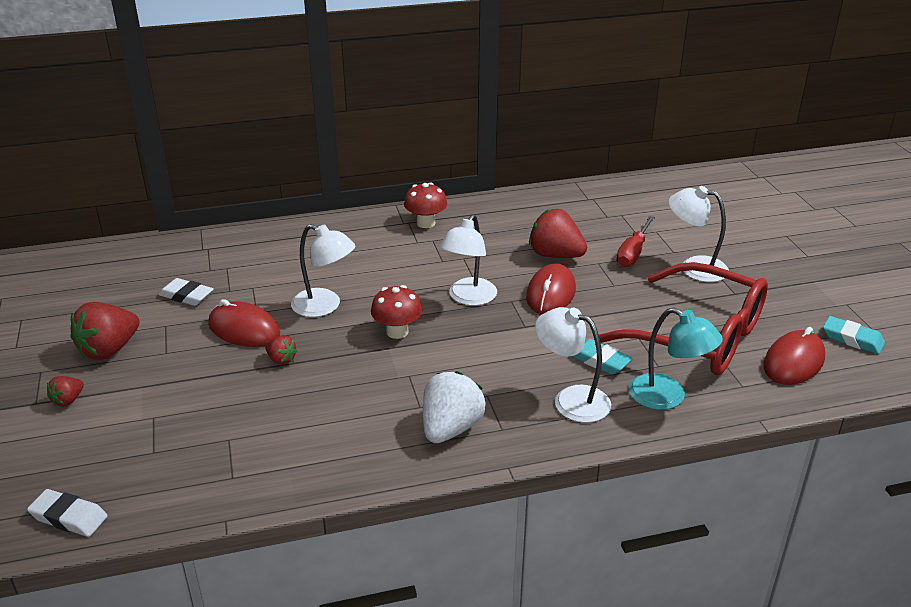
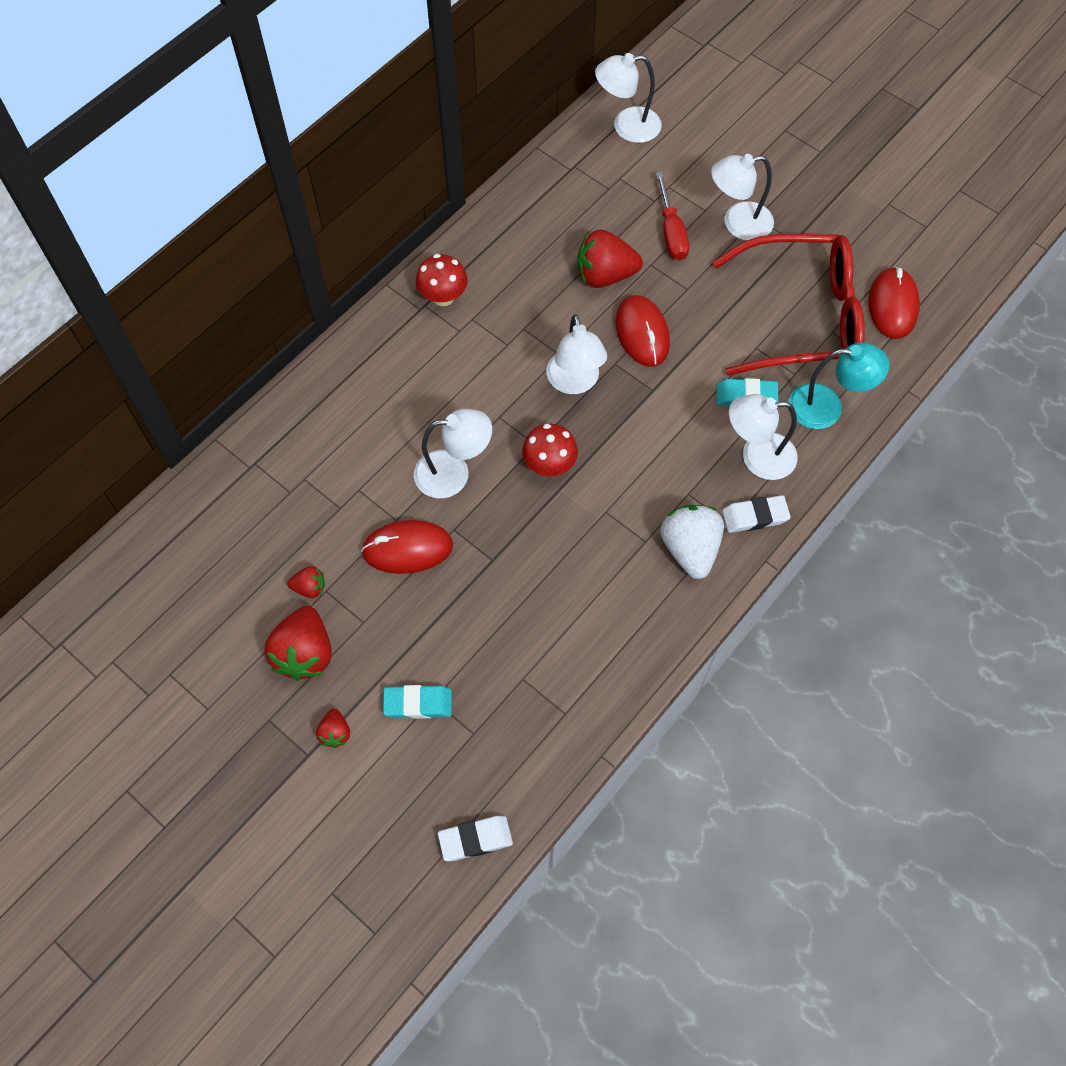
camera: 35 degrees left, 30 degrees up
(186, 296) = (305, 541): white eraser -> white eraser (755, 516)
(281, 360) = (479, 563): red strawberry -> red strawberry (309, 588)
(654, 194) = (626, 126): none -> white lamp
(852, 339) = (918, 249): turquoise eraser -> turquoise eraser (418, 703)

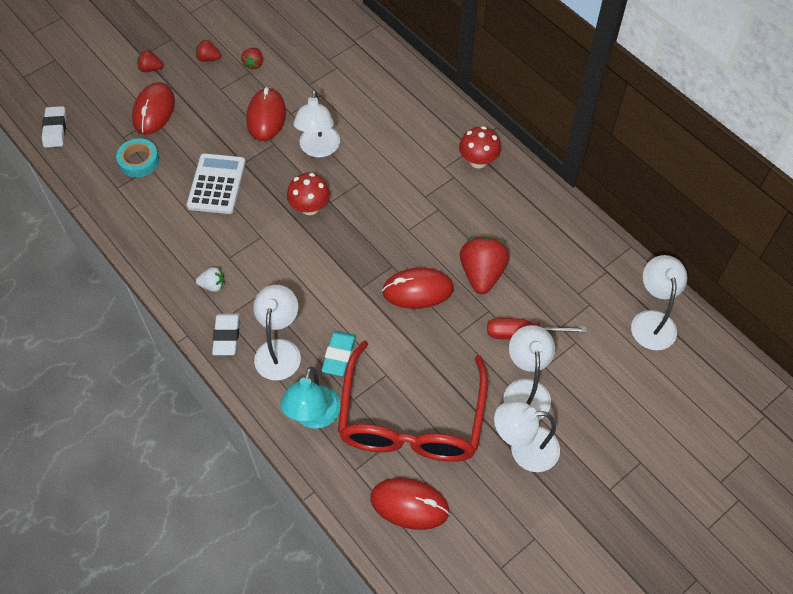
camera: 100 degrees right, 5 degrees down
(305, 653) = (208, 58): red strawberry -> red strawberry, size x0.50
(418, 703) = (154, 111): turquoise eraser -> red mouse
(513, 697) = (139, 161): none -> turquoise tape
(534, 584) = (216, 184): none -> white calculator
(574, 382) = (379, 235): white lamp -> white lamp (524, 449)
(690, 549) = (213, 285): white strawberry -> white strawberry, size x0.50

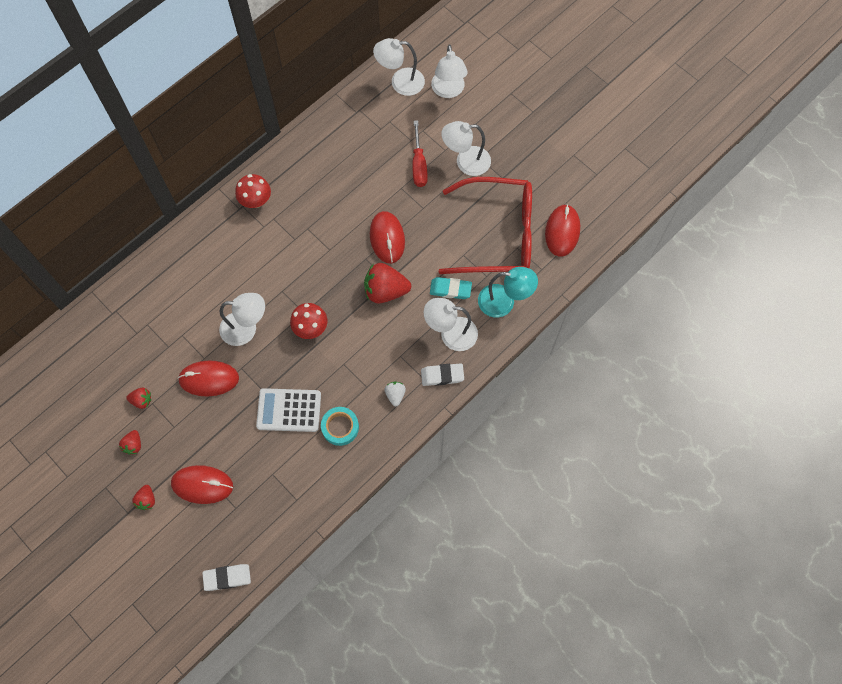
camera: 95 degrees left, 10 degrees up
(139, 161) = (264, 486): turquoise tape -> turquoise tape (340, 427)
(482, 274) = (368, 194): red strawberry -> red strawberry (385, 291)
(524, 449) = (511, 162): white lamp -> white lamp (448, 91)

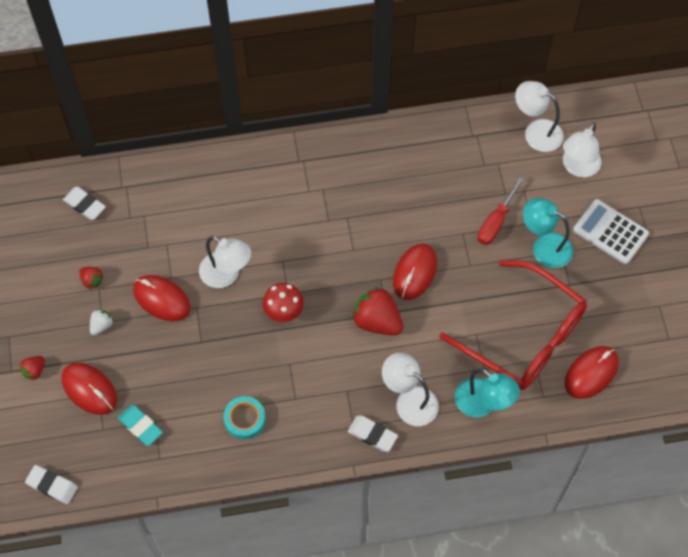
camera: 35 degrees right, 5 degrees down
(92, 346) = (84, 205): none -> white eraser
(133, 445) = (57, 315): red strawberry -> none
(256, 201) = (319, 163): red mushroom -> none
(289, 410) = (211, 373): white calculator -> white calculator (610, 232)
(395, 395) = (316, 423): white strawberry -> white strawberry (101, 325)
(450, 289) = (439, 359): turquoise eraser -> turquoise eraser (140, 426)
(465, 162) = (544, 246): white lamp -> turquoise lamp

